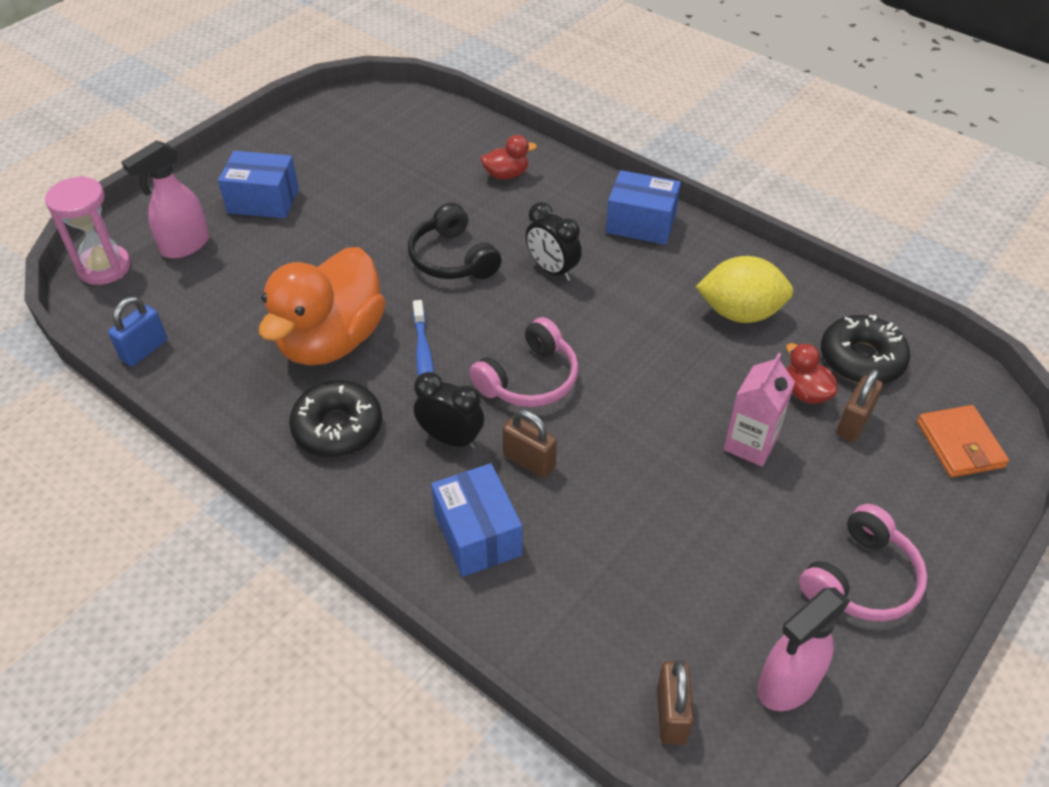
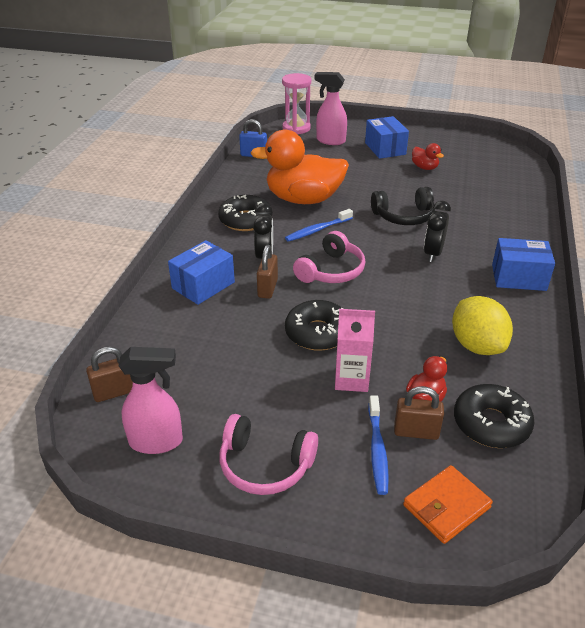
camera: 65 degrees right, 10 degrees down
(452, 258) = (404, 216): black headphones -> black headphones turned 135 degrees counterclockwise
(506, 175) = (500, 213): red duck -> red duck (424, 167)
(529, 379) = (331, 271): pink headphones -> pink headphones turned 75 degrees counterclockwise
(641, 223) = (518, 277): blue box -> blue box turned 75 degrees counterclockwise
(651, 443) = (318, 333): none -> black donut
(787, 685) = (157, 442): pink spray bottle -> pink spray bottle turned 150 degrees clockwise
(868, 467) = (377, 449): none -> blue toothbrush

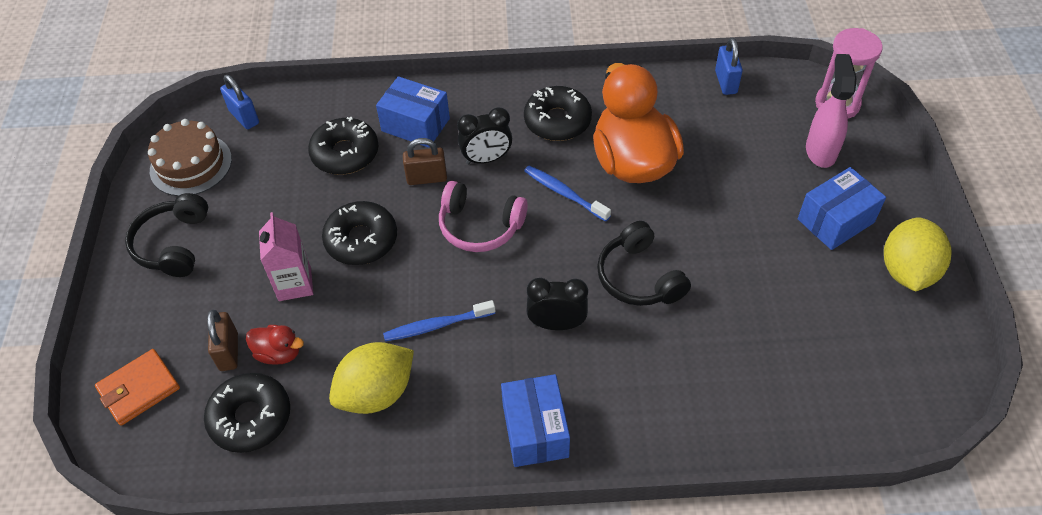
camera: 75 degrees right, 15 degrees up
(114, 392) = (244, 117): brown padlock -> blue padlock
(157, 442) = (191, 165): pink spray bottle -> brown cake
(211, 329) = (345, 153): none -> black donut
(265, 465) = (173, 244): pink headphones -> black headphones
(377, 449) = (201, 323): blue toothbrush -> blue toothbrush (437, 325)
(424, 167) = (800, 281): red duck -> none
(428, 139) = (907, 271): none -> yellow lemon
(446, 506) = (139, 389): orange wallet -> orange wallet turned 75 degrees counterclockwise

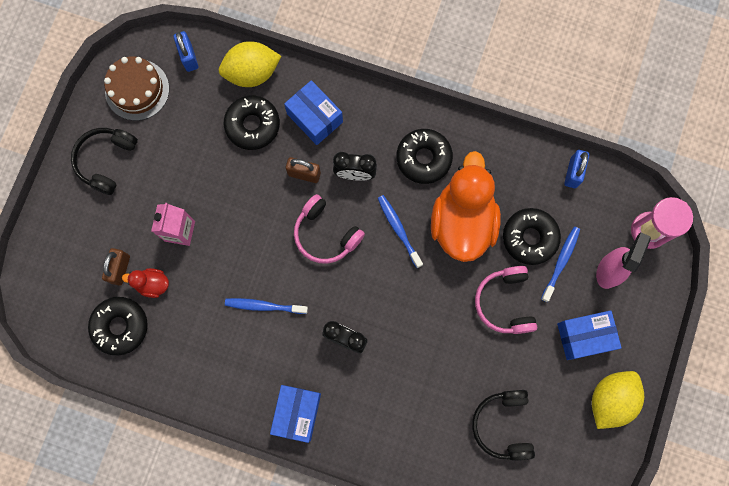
camera: 20 degrees right, 25 degrees up
(139, 389) = (55, 274): orange wallet -> none
(279, 353) = (152, 284): red duck -> red duck turned 150 degrees clockwise
(361, 240) = (238, 211): black donut -> black donut (529, 238)
(376, 393) = (206, 342): yellow lemon -> yellow lemon (252, 73)
(639, 277) = (418, 325): black headphones -> black headphones (503, 425)
(726, 220) = (505, 302): none -> pink headphones
(764, 162) = (561, 262): none -> blue toothbrush

